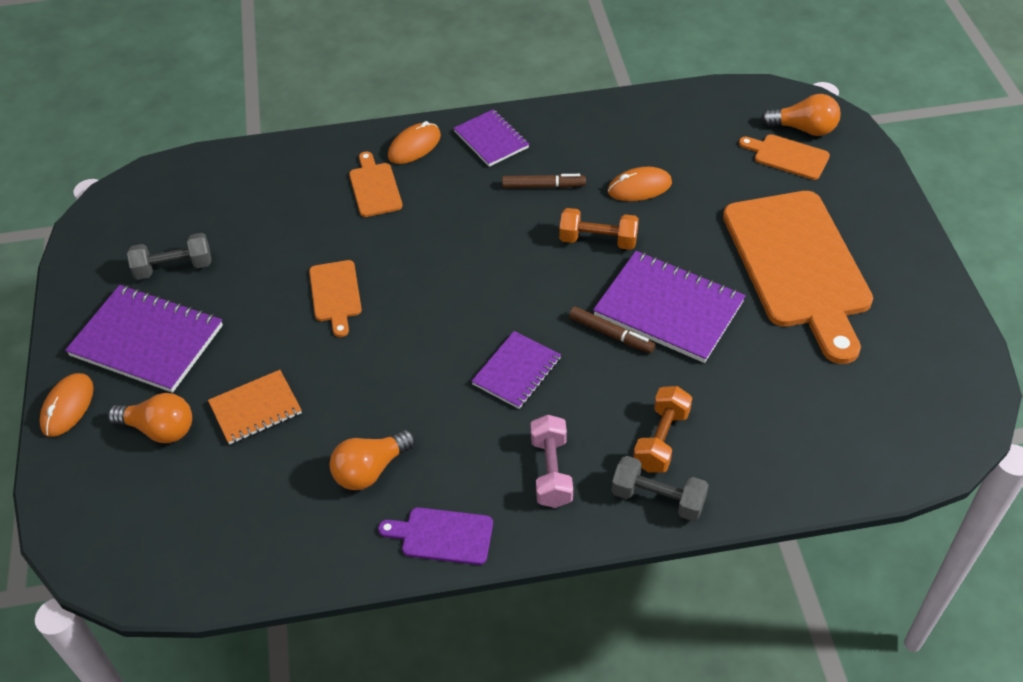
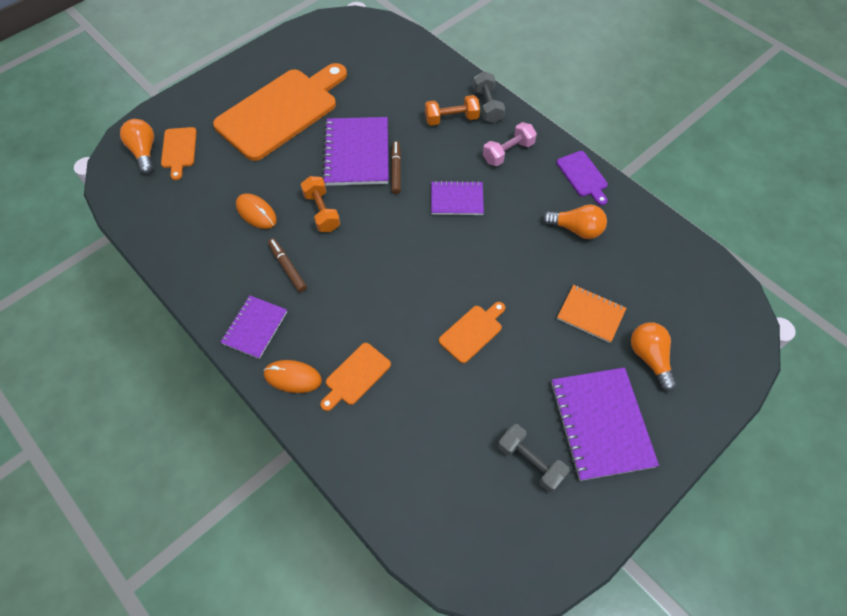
camera: 125 degrees left, 10 degrees up
(67, 407) = (686, 430): orange mouse -> none

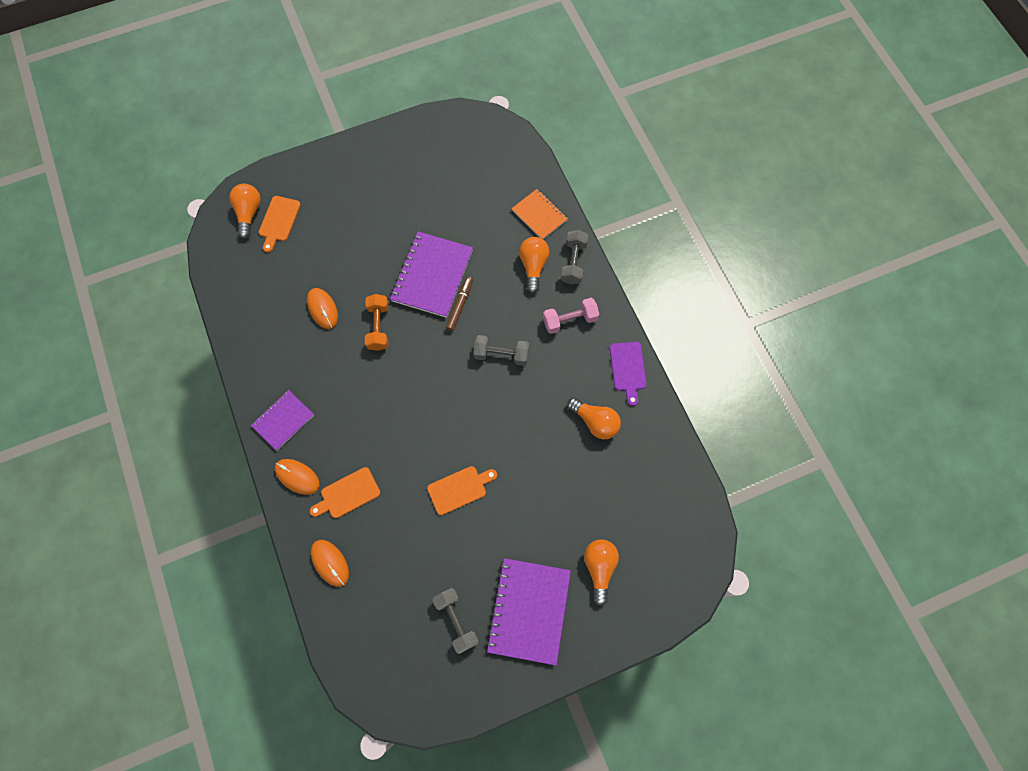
camera: 20 degrees right, 10 degrees up
(281, 111) = (382, 207): orange cutting board -> none
(287, 267) = (329, 373): brown marker -> none
(365, 452) = (330, 563): none -> orange mouse
(451, 119) = (533, 266): orange dumbbell -> orange light bulb
(457, 199) = (501, 354): purple notebook -> grey dumbbell
(590, 314) = (568, 509): orange notebook -> orange notebook (539, 215)

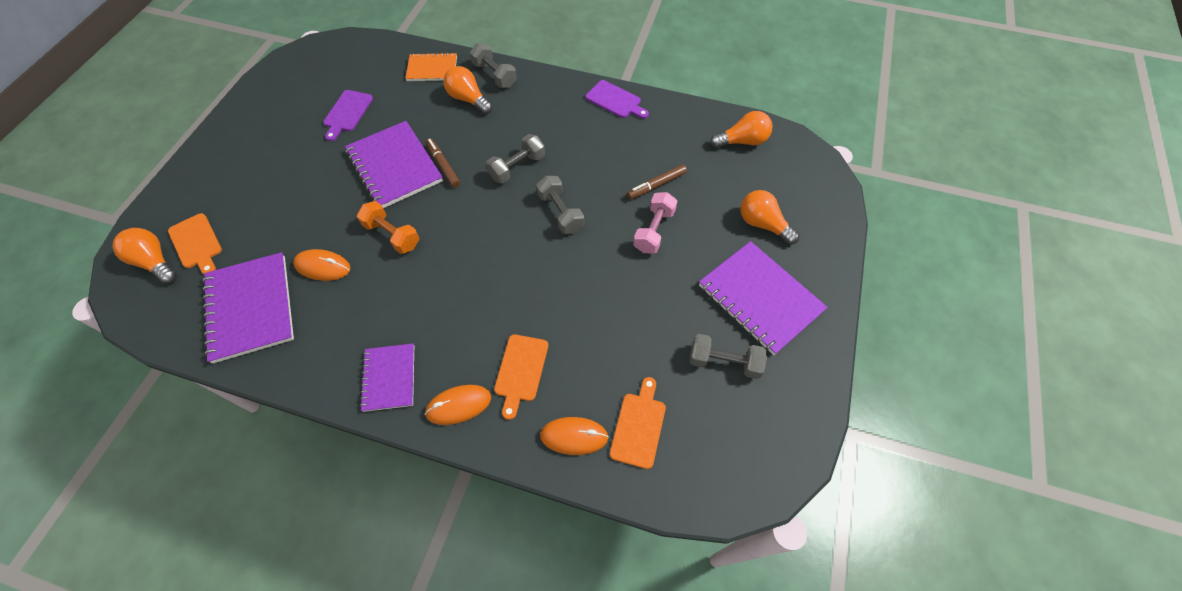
camera: 50 degrees left, 10 degrees down
(264, 298) = (250, 308): none -> purple notebook
(449, 201) = (347, 113): none -> purple cutting board
(459, 489) = (604, 276): orange cutting board -> orange cutting board (639, 426)
(487, 417) = (560, 213): none -> grey dumbbell
(570, 320) = (538, 107): pink dumbbell -> pink dumbbell (654, 230)
(570, 464) = (656, 185): none -> brown marker
(595, 422) = (637, 147): orange light bulb -> orange light bulb (742, 141)

